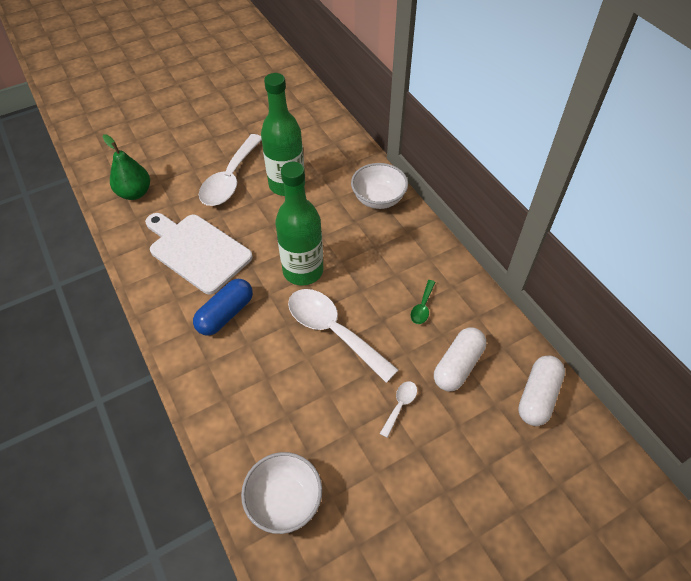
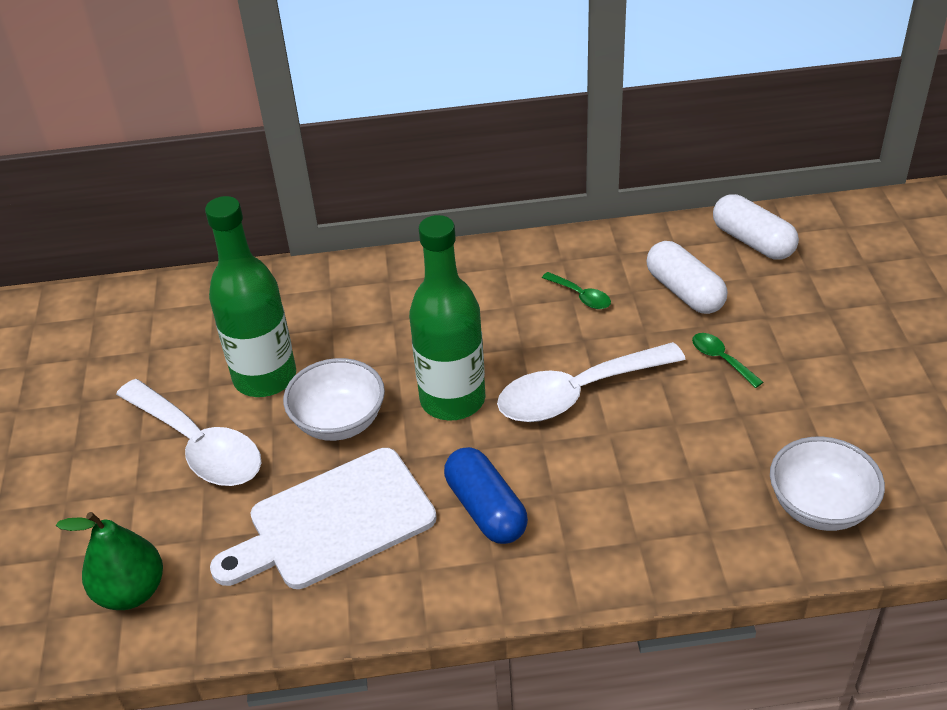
camera: 65 degrees left, 10 degrees down
(378, 199) = (366, 285): white bowl -> white bowl (339, 421)
(400, 406) = (721, 359): white spoon -> green spoon

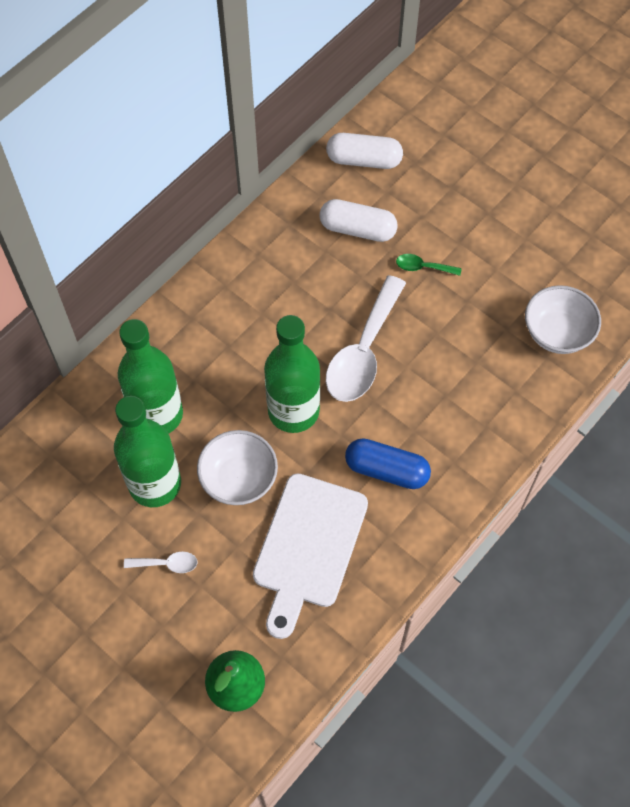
camera: 45 degrees left, 20 degrees up
(198, 446) = (166, 564): white spoon -> white spoon, size x0.44
(330, 327) = (157, 414): none -> green bottle
(581, 296) = (297, 276): green spoon -> none

